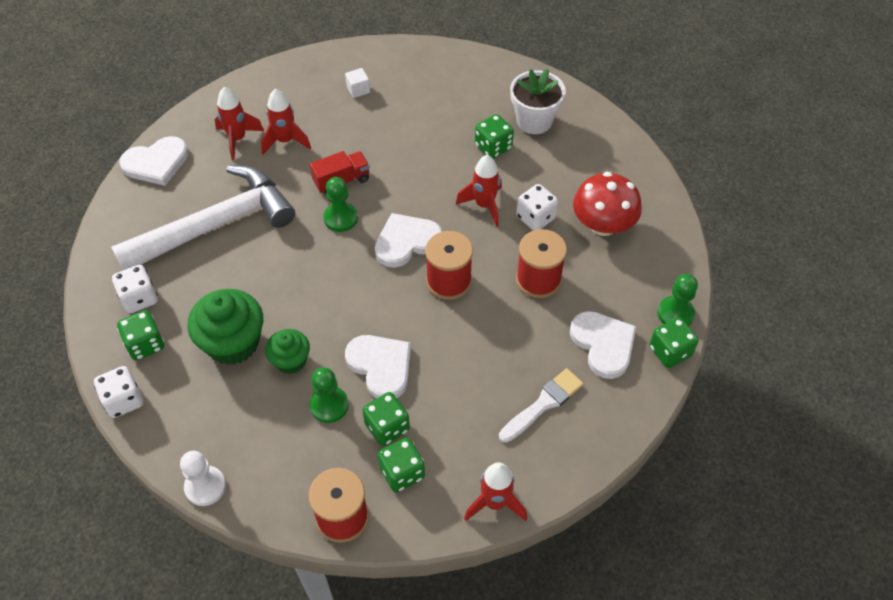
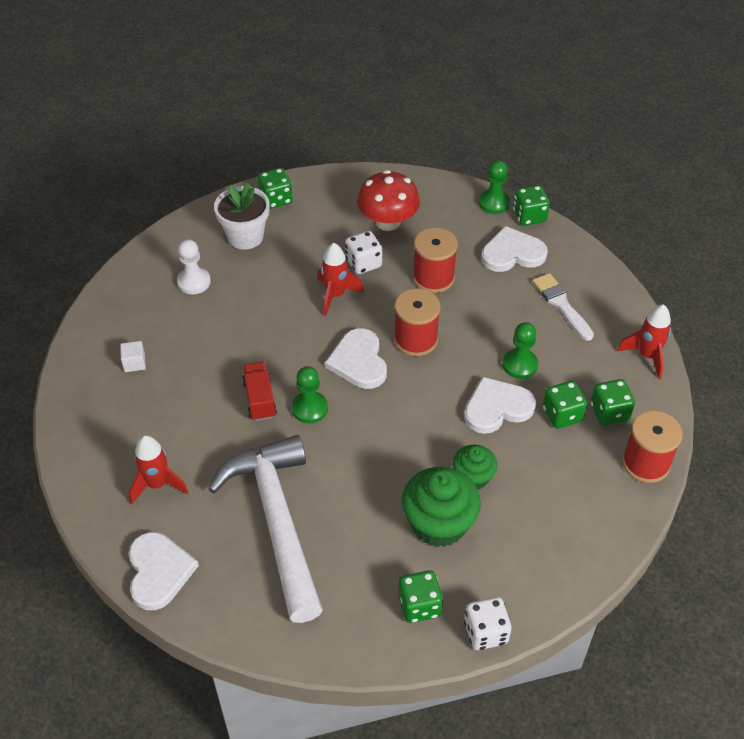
camera: 75 degrees left, 5 degrees down
(139, 298) = (356, 606): white dice -> none
(205, 486) = (599, 567): white pawn -> white pawn (194, 282)
(285, 141) = (181, 439): red rocket -> none
(329, 405) = (530, 454): green pawn -> green pawn (520, 365)
(493, 147) = (265, 273): green dice -> green dice (276, 199)

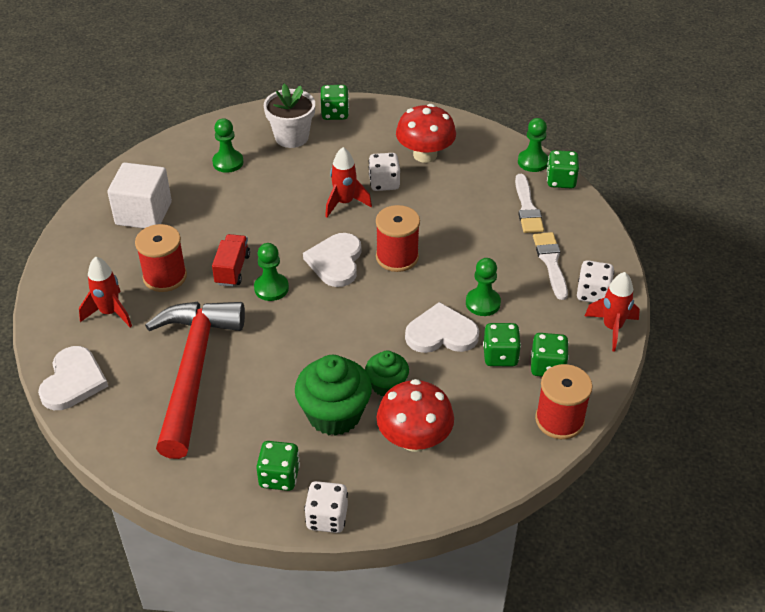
camera: 20 degrees right, 5 degrees down
(134, 363) = (143, 213): white cube -> white cube, size x2.33
(194, 282) = (228, 162): white pawn -> green pawn
(277, 522) = (193, 371): white hammer -> red hammer
(433, 278) = (441, 210): red spool -> red spool (165, 277)
(512, 253) = (527, 208): white heart -> white brush
(526, 524) = (414, 439): none -> red mushroom
(614, 326) = (593, 294): none -> white dice

